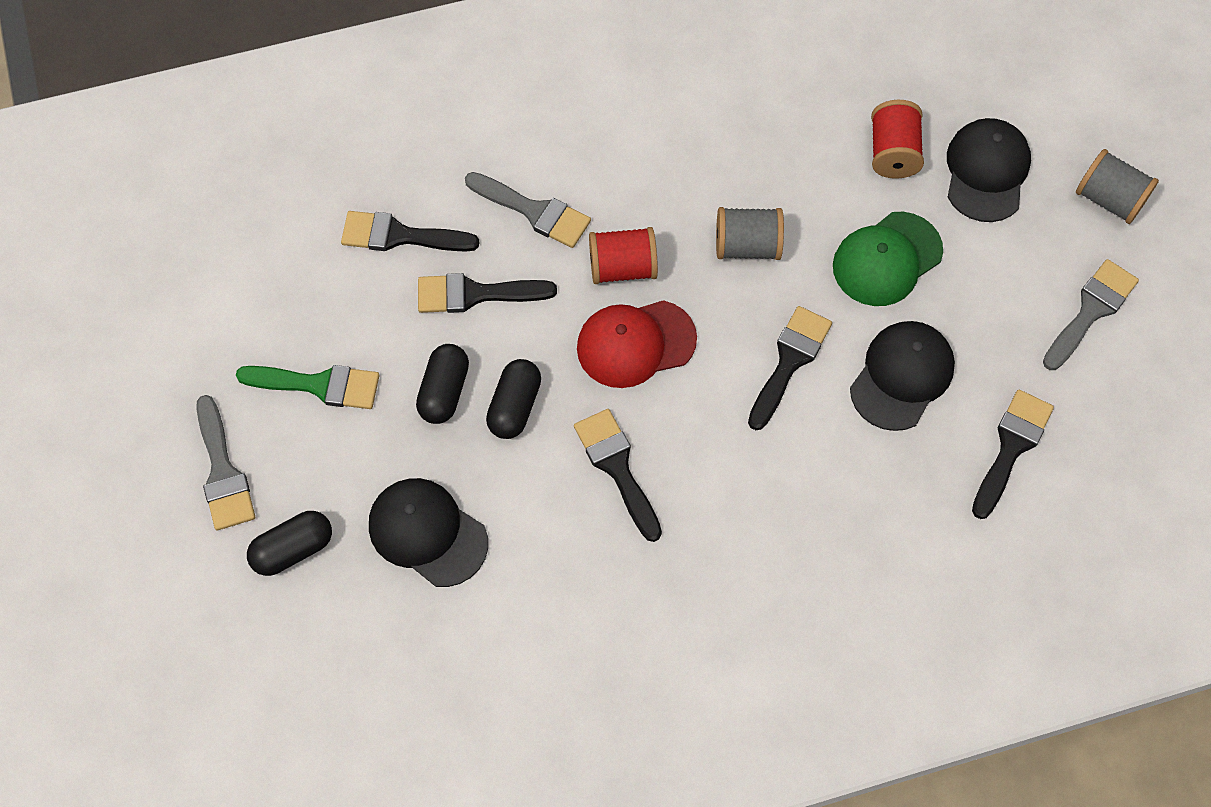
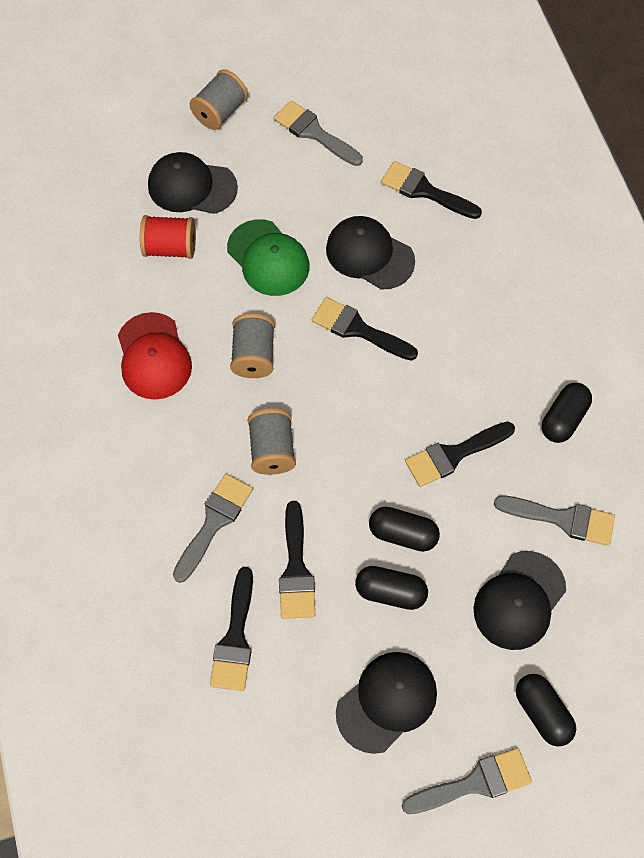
camera: 90 degrees left, 0 degrees up
(319, 385) = (387, 702): green brush -> black cap
(530, 592) = (563, 519): none -> grey brush
(622, 268) = (272, 450): red spool -> grey spool
(635, 343) = (343, 440): red cap -> red cap (153, 356)
(668, 604) = (563, 419): none -> black capsule

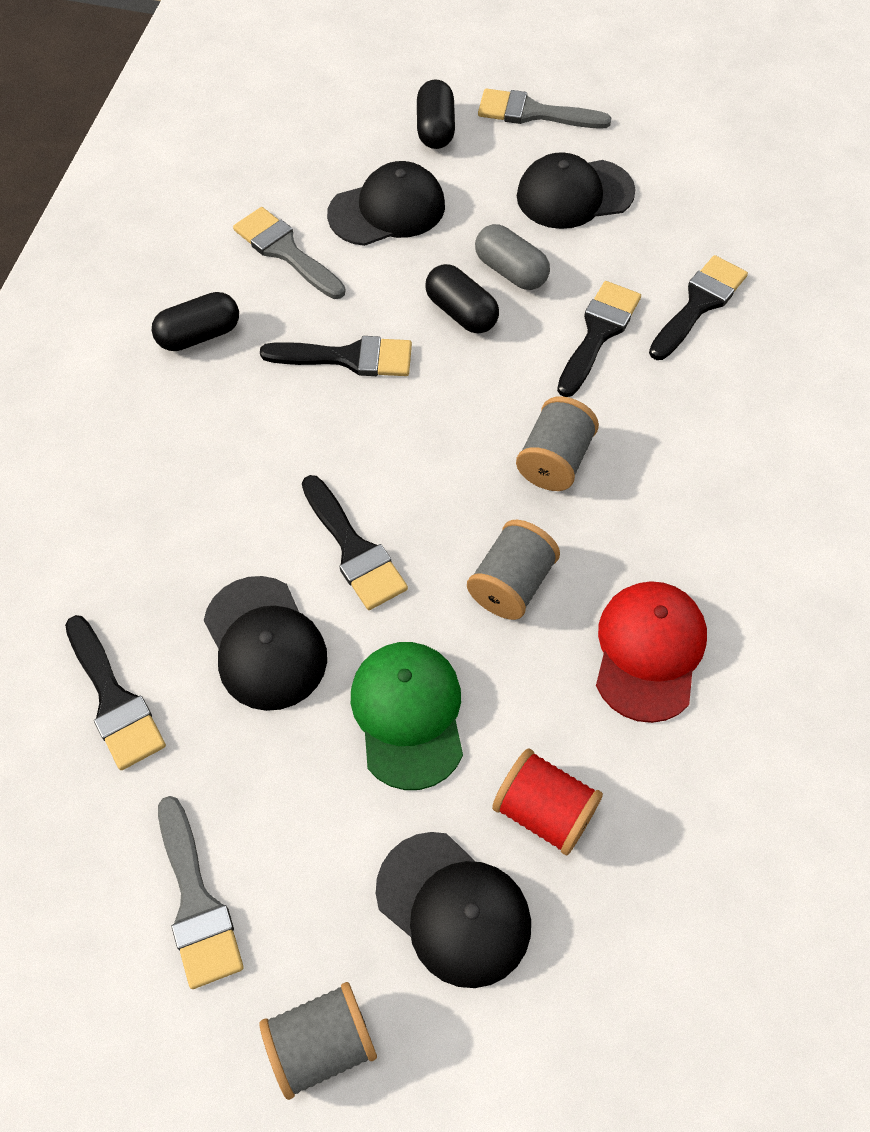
camera: 150 degrees left, 5 degrees down
(214, 522) = (666, 418): grey brush -> none
(390, 592) = (511, 271): black capsule -> grey capsule

